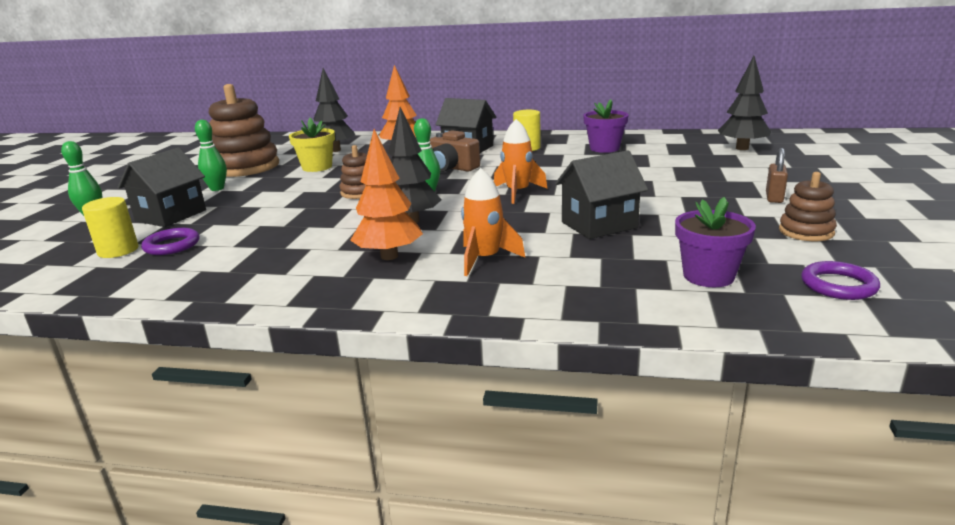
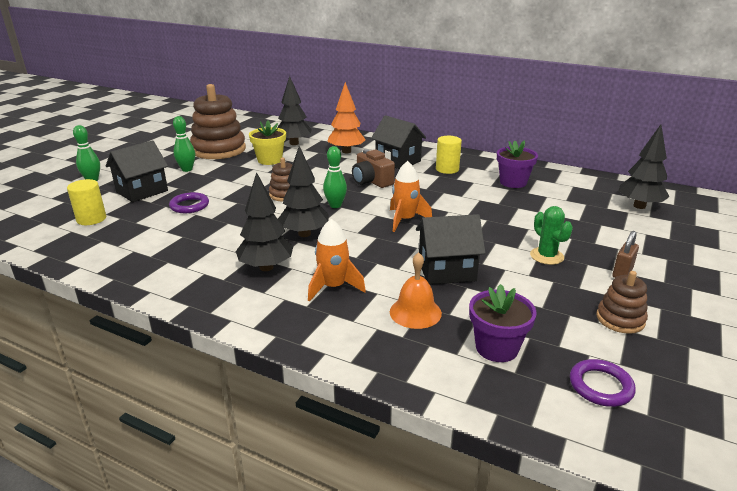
camera: 15 degrees right, 5 degrees up
(172, 245) = (127, 222): purple ring -> purple ring (189, 205)
(389, 256) = (266, 267): orange tree -> black tree
(596, 263) = (415, 312): none -> orange bell
(690, 197) = (546, 256): none -> green cactus

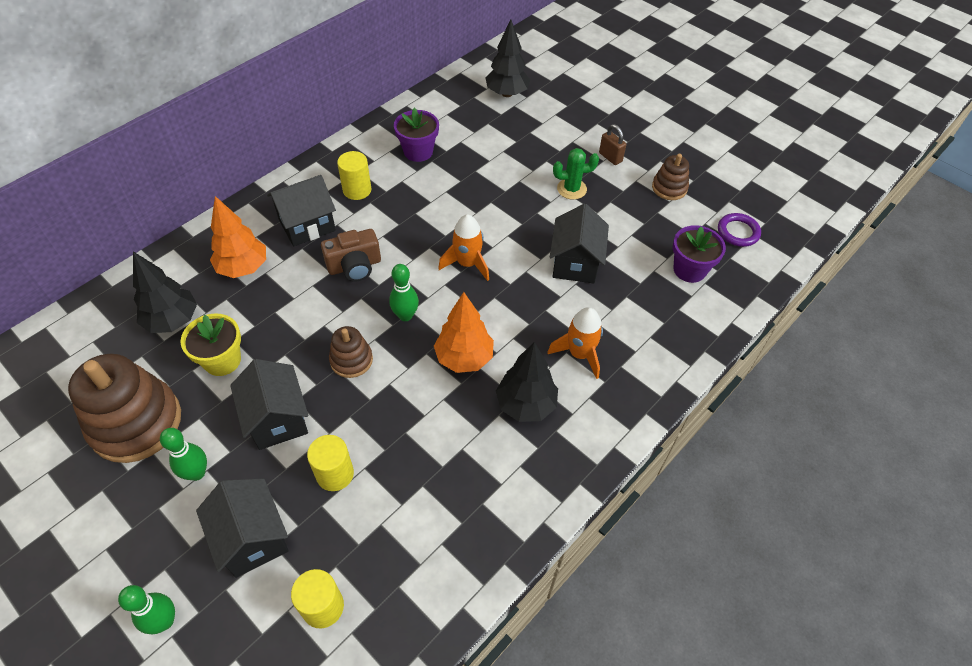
camera: 75 degrees left, 25 degrees up
(189, 205) = (335, 474): purple ring -> yellow cylinder
(229, 182) = (277, 419): none -> black house
(304, 234) = (464, 358): black tree -> orange tree
(415, 312) = (633, 304): orange bell -> none

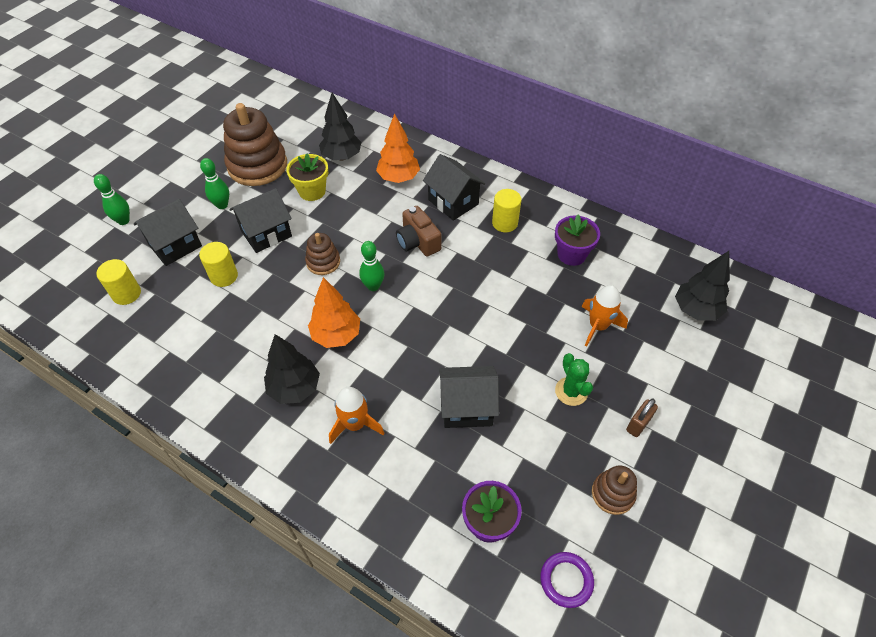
camera: 80 degrees right, 0 degrees up
(467, 263) = (441, 318): orange rocket -> orange rocket (598, 326)

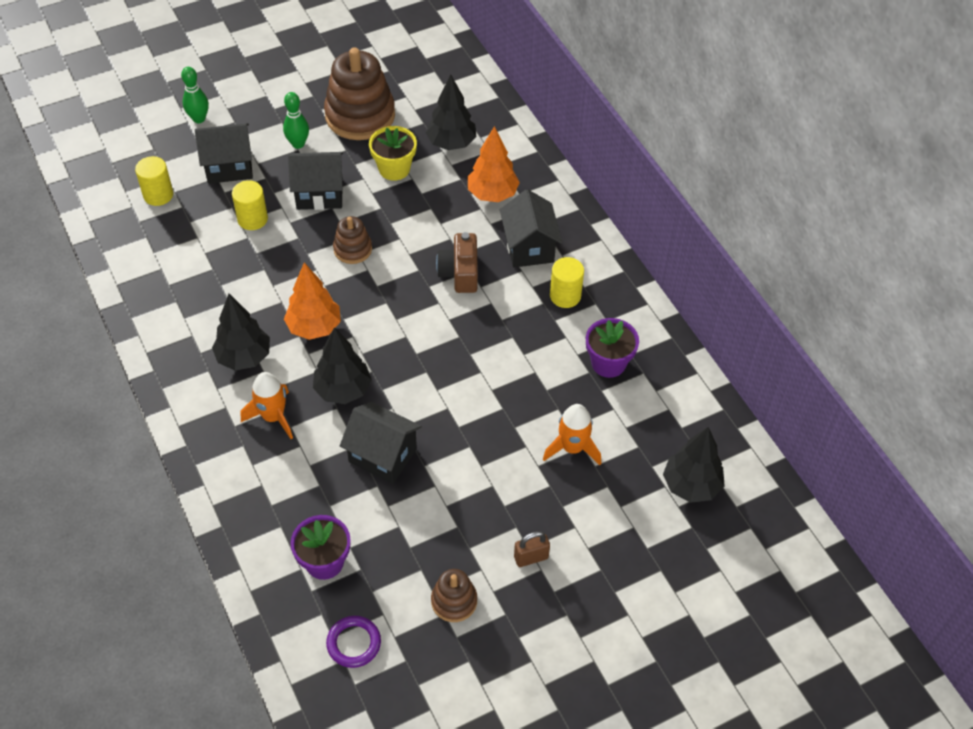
camera: 30 degrees right, 0 degrees up
(373, 286) = (382, 297): green bowling pin -> none
(396, 372) = (343, 390): none -> black tree
(571, 391) = (492, 494): green cactus -> none

